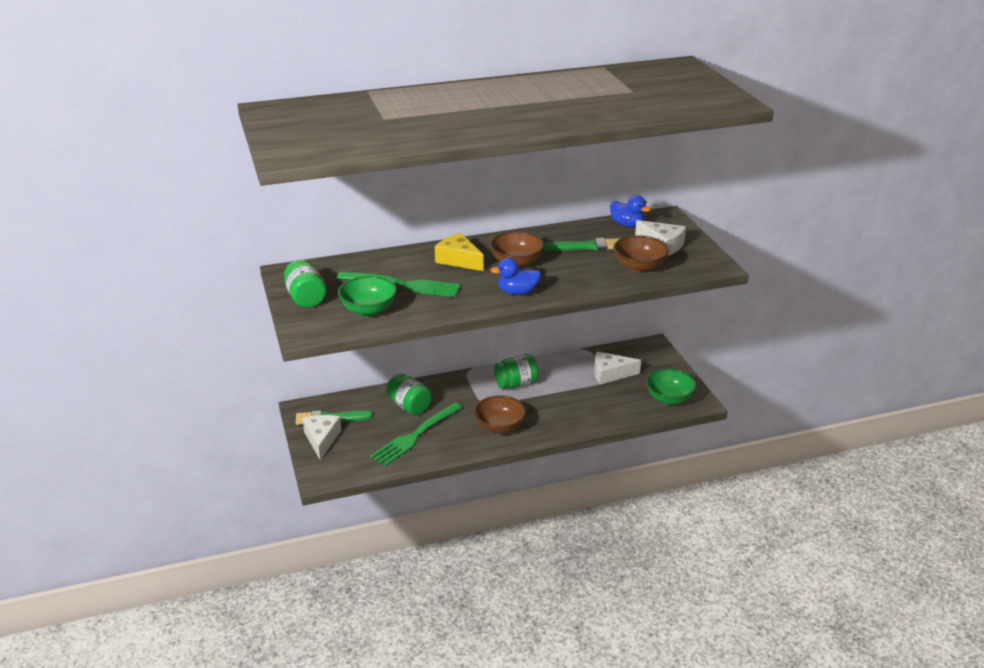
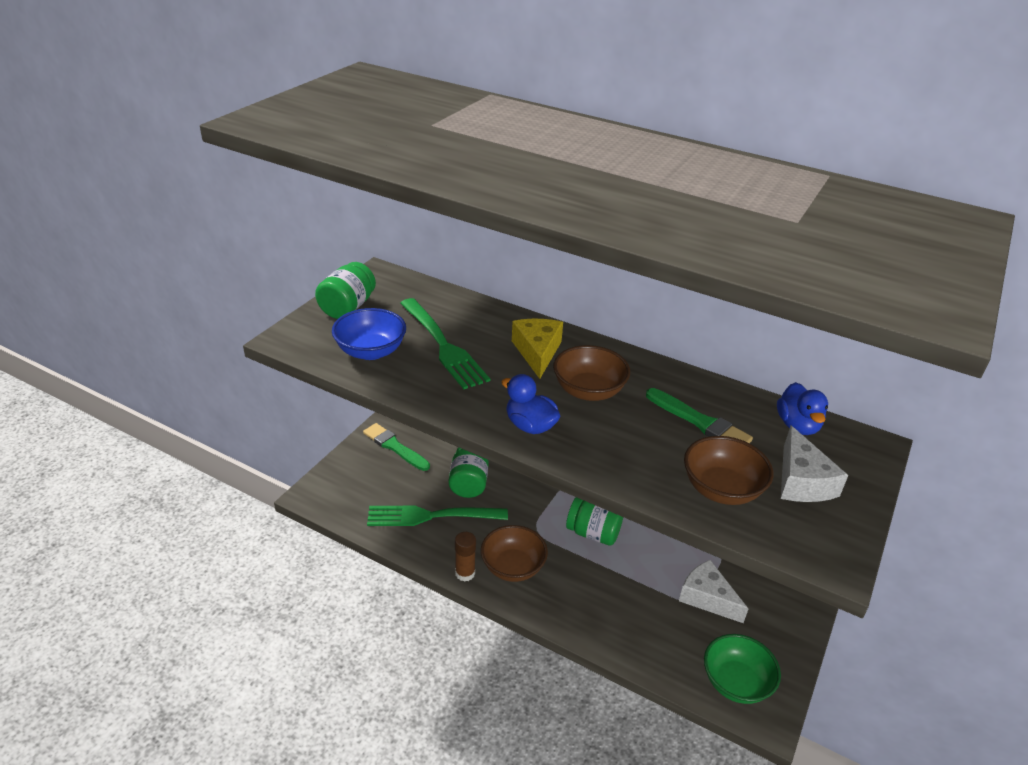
camera: 45 degrees right, 5 degrees up
(322, 440) = (361, 461): white cheese -> none
(368, 310) = (371, 351): green bowl -> blue bowl
(479, 447) = (465, 573): none -> brown glue stick

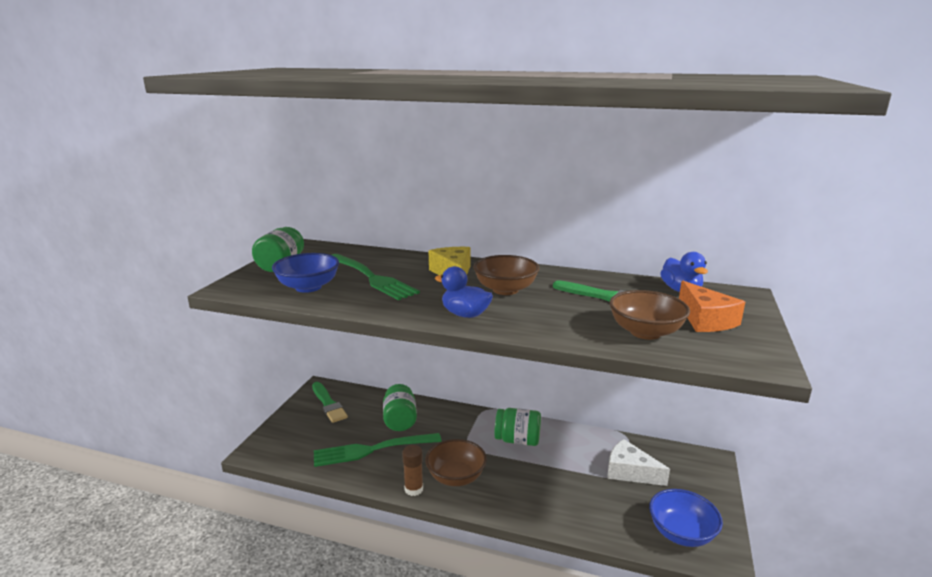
camera: 10 degrees left, 15 degrees down
(394, 447) = (328, 404): green brush -> green brush turned 150 degrees counterclockwise
(736, 682) = (681, 533): green bowl -> blue bowl
(802, 481) = (705, 320): white cheese -> orange cheese

